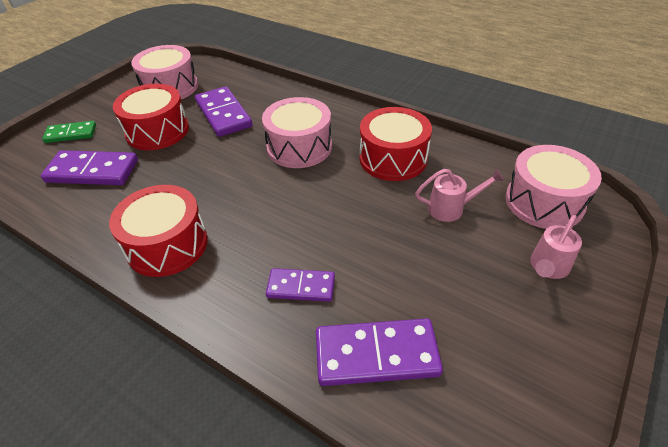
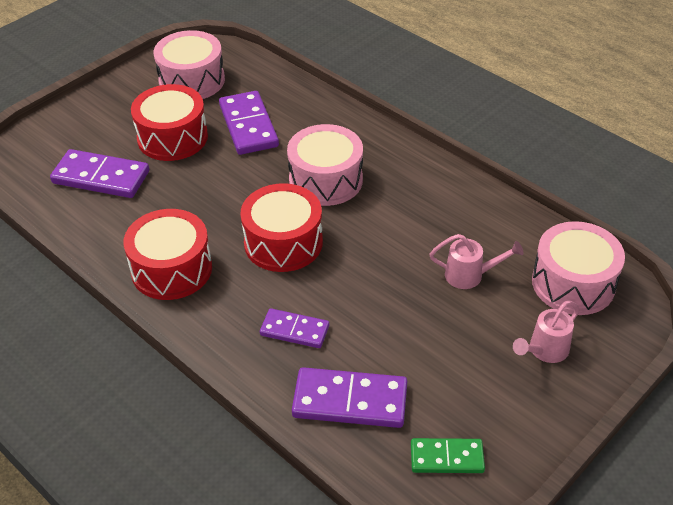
camera: 10 degrees right, 0 degrees up
(71, 134) = (79, 128): green domino -> green domino (447, 457)
(393, 158) = (426, 209): red drum -> red drum (283, 243)

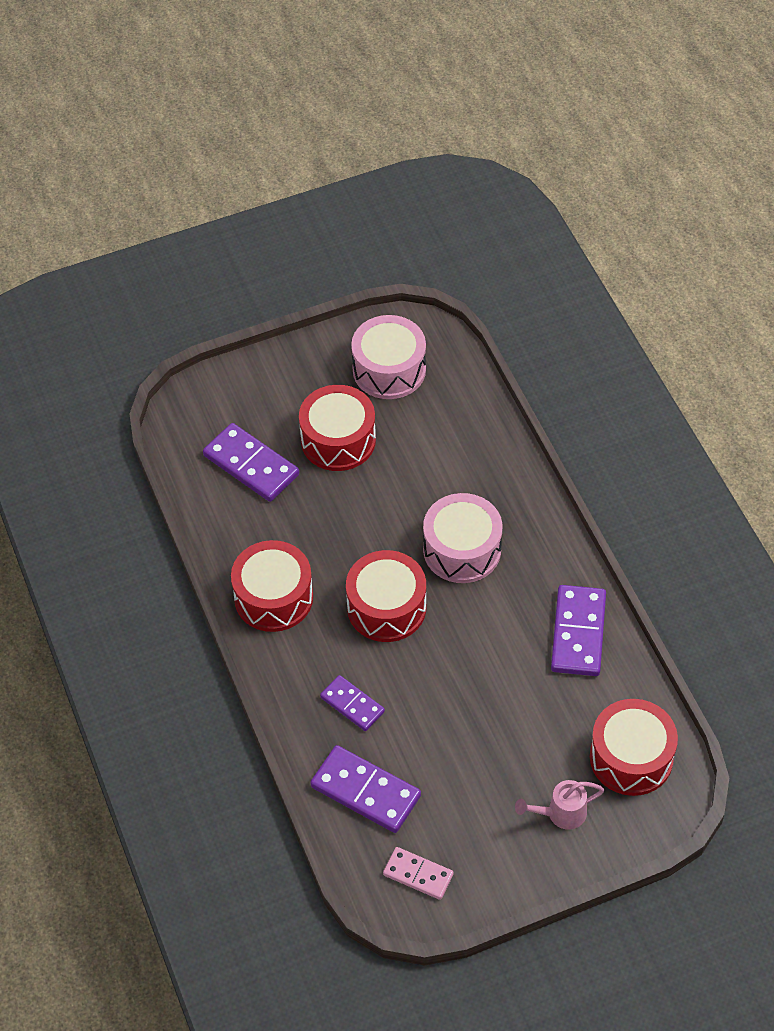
camera: 25 degrees right, 10 degrees up
(249, 126) = (419, 452): purple domino -> purple domino (578, 633)
(447, 457) = (418, 874): green domino -> pink domino
(469, 275) = (539, 711): pink watering can -> none
(573, 283) = (631, 757): pink drum -> red drum

